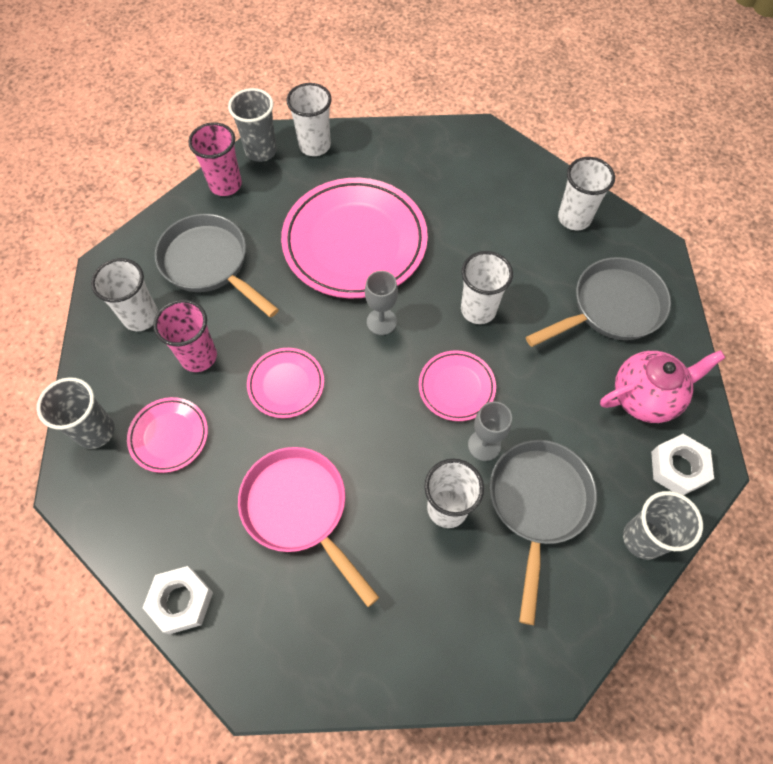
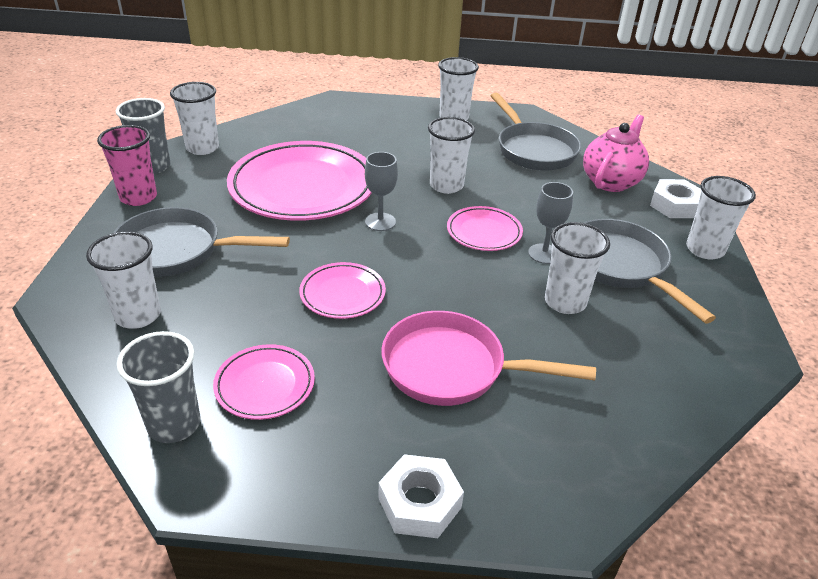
camera: 40 degrees left, 25 degrees down
(198, 356) = (234, 315): pink cup -> none
(611, 308) = (533, 150): grey pan -> grey pan turned 135 degrees clockwise
(643, 539) = (704, 249): grey cup -> white cup

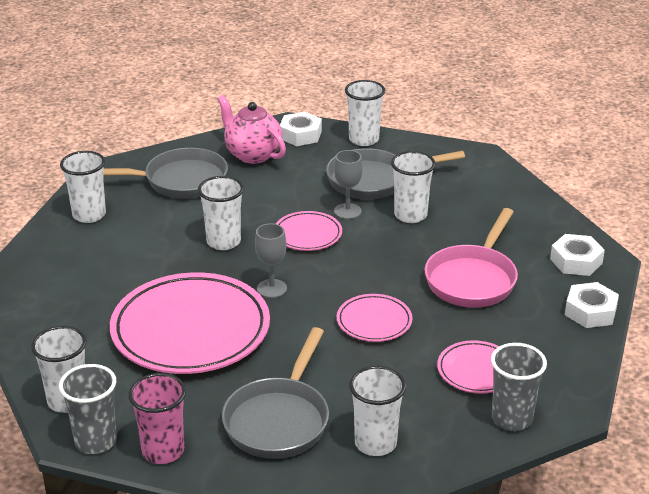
camera: 75 degrees left, 5 degrees down
(543, 480) = (576, 261): none -> white nut

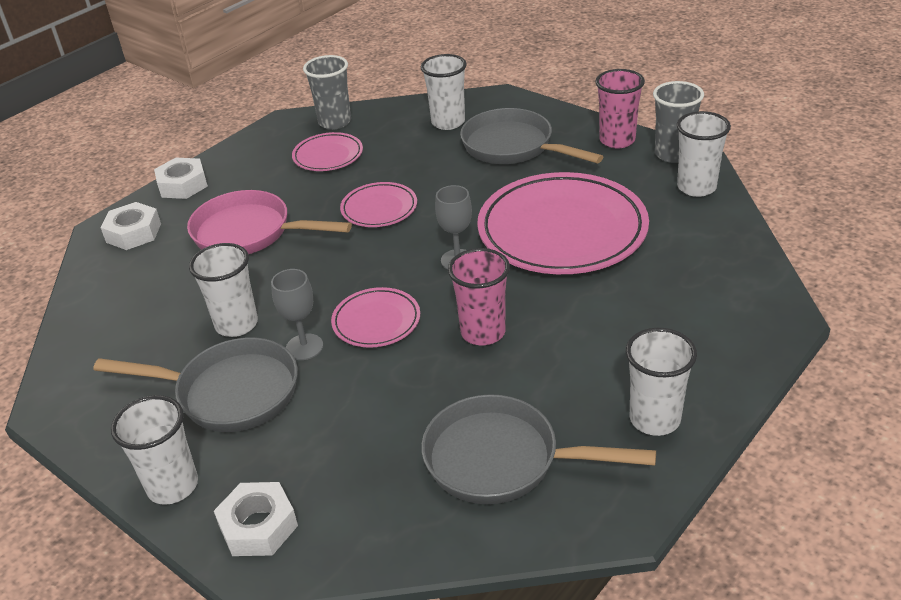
camera: 155 degrees left, 5 degrees up
(223, 242) = (483, 332): white cup -> pink cup
(252, 154) = (363, 495): pink teapot -> none
(279, 420) = (513, 147): grey pan -> grey pan turned 90 degrees counterclockwise
(473, 279) = (249, 233): pink pan -> pink pan turned 120 degrees counterclockwise

